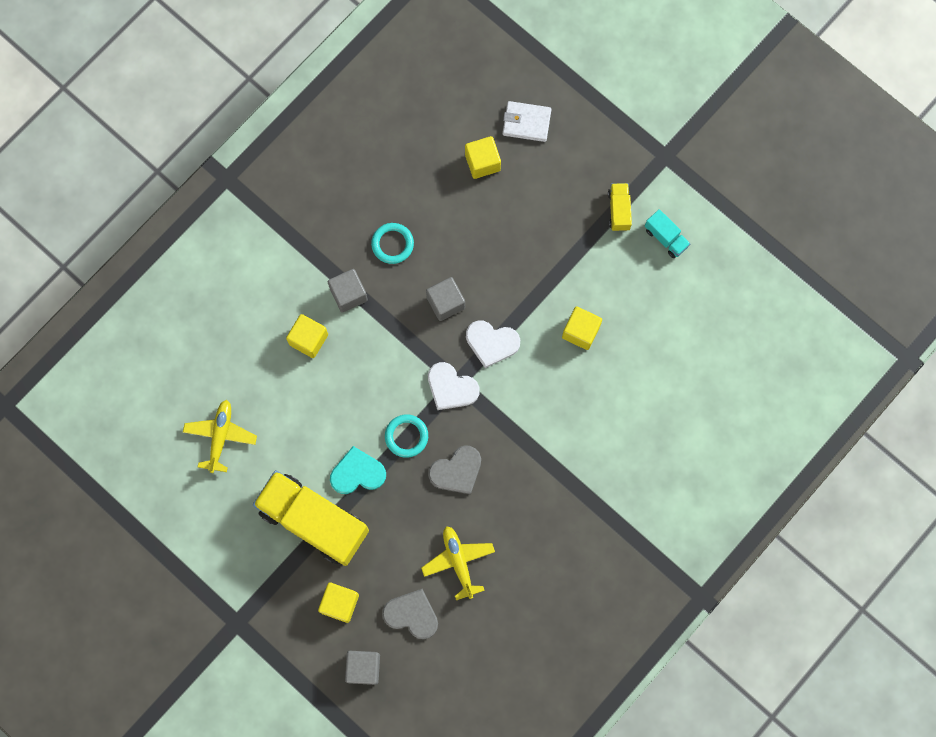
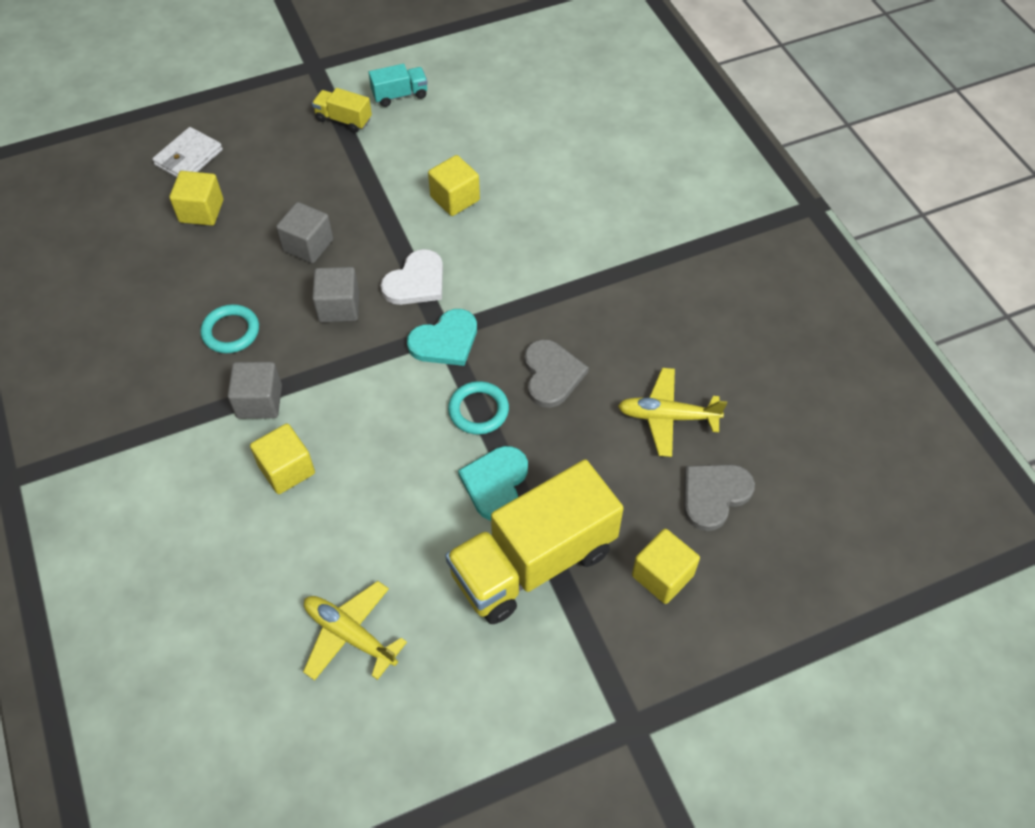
camera: 65 degrees left, 20 degrees down
(363, 668) = (764, 582): grey cube -> grey cube (308, 245)
(451, 387) = (445, 341): white heart -> turquoise heart

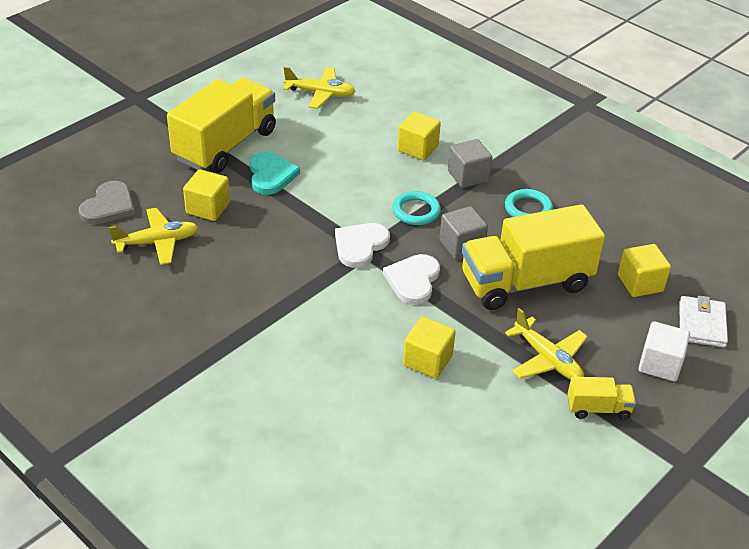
camera: 155 degrees right, 15 degrees down
(260, 137) = (660, 364): none -> white cube
(308, 245) = (525, 282): grey cube -> yellow truck
(350, 169) = (547, 359): none -> yellow plane
(400, 95) = (565, 458): turquoise truck -> none
(445, 341) = (360, 246): turquoise heart -> white heart
(478, 410) = (307, 210): turquoise ring -> turquoise ring (416, 211)
(551, 375) = (262, 246): grey heart -> none
(662, 575) = (136, 159): yellow cube -> yellow cube (208, 208)

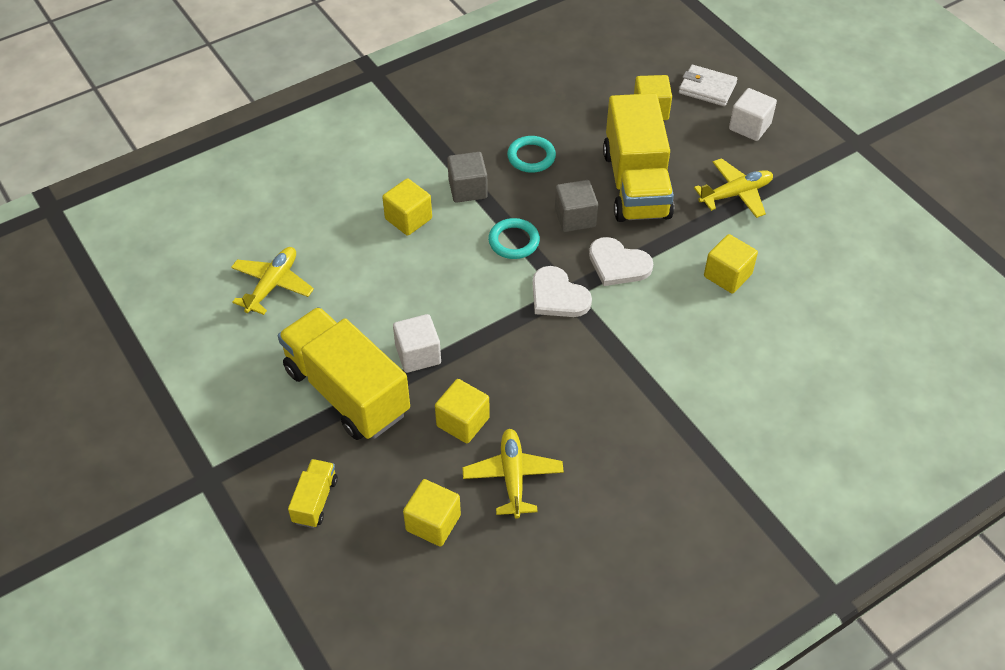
camera: 75 degrees left, 10 degrees up
(109, 206) = (433, 523): grey heart -> yellow cube
(271, 175) = (418, 354): turquoise heart -> white cube
(598, 409) = (795, 177): yellow truck -> yellow truck (315, 501)

